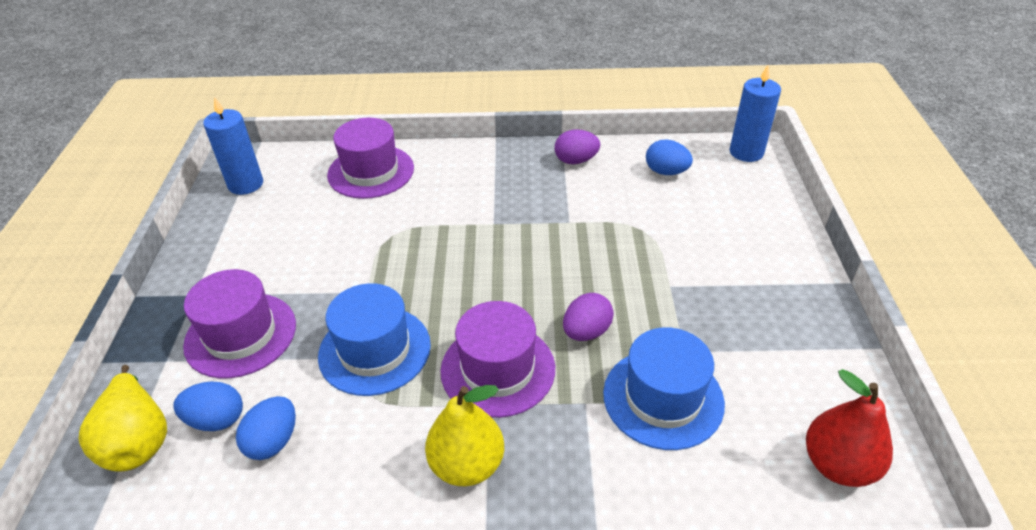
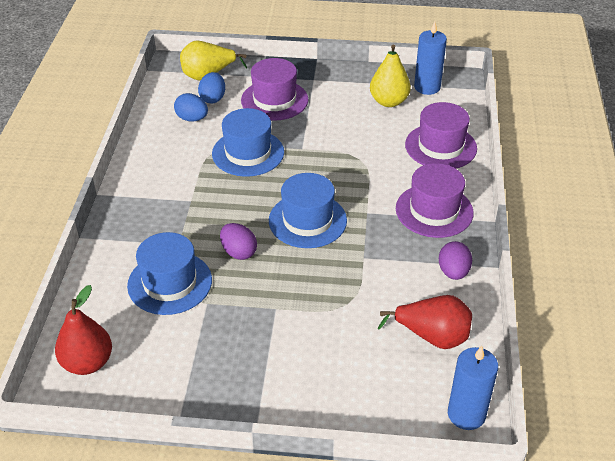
camera: 95 degrees right, 0 degrees up
(467, 464) = (151, 189): yellow pear -> yellow pear (388, 101)
(498, 369) = (217, 206): purple hat -> purple hat (434, 210)
(515, 272) = (307, 220): none -> blue hat
(666, 172) = (432, 336): blue egg -> red pear

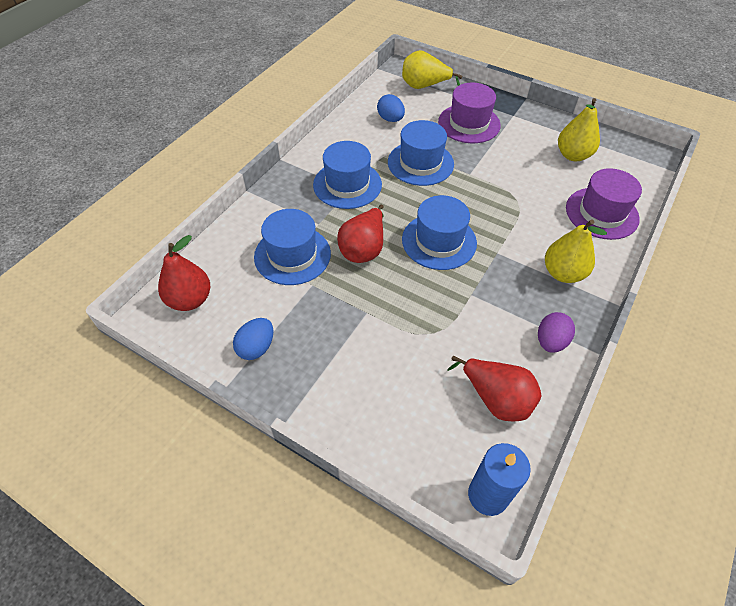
camera: 25 degrees right, 10 degrees up
(185, 197) = (347, 184): none -> blue hat
(213, 98) = (417, 107): blue egg -> blue egg (256, 347)
(238, 252) = (363, 249): purple egg -> red pear
(427, 87) = (617, 153): blue candle -> none
(434, 210) = (563, 273): purple hat -> yellow pear

